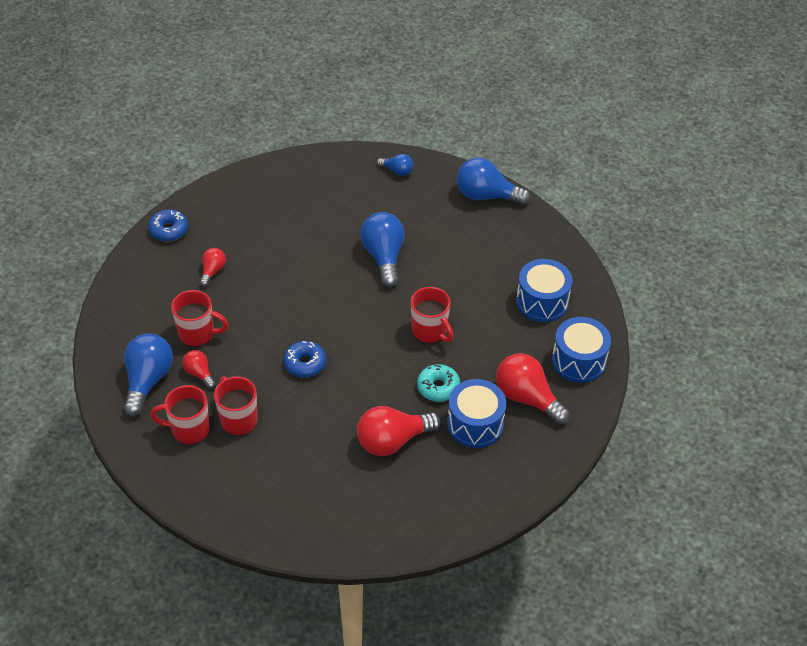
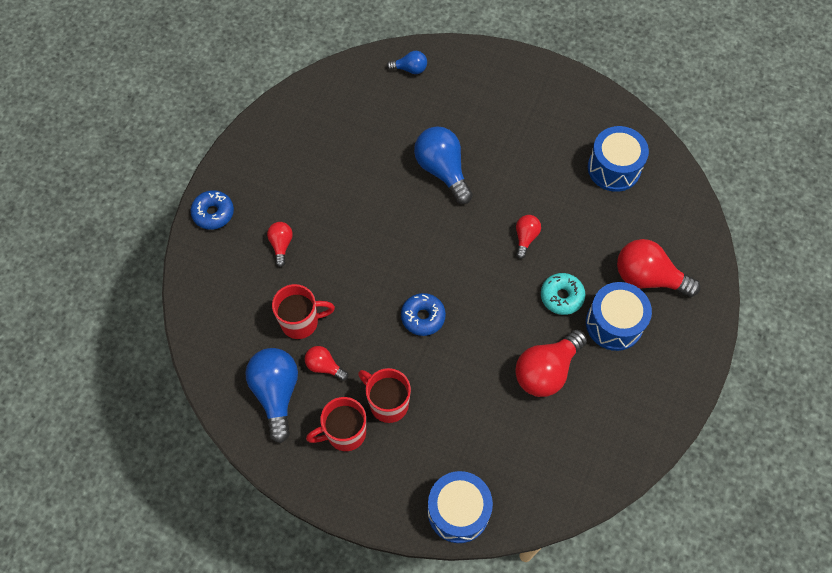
camera: 20 degrees left, 15 degrees up
(430, 331) = (525, 238): red mug -> red light bulb
(486, 196) = (508, 69): blue light bulb -> none
(578, 360) = (676, 220): blue drum -> blue drum (458, 511)

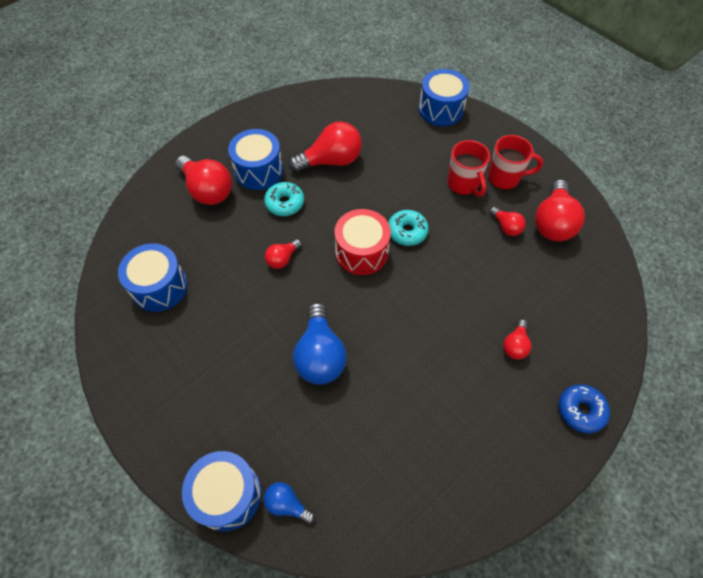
camera: 155 degrees left, 5 degrees down
(276, 393) = (553, 222): blue light bulb -> red light bulb
(301, 322) = (516, 268): red mug -> none
(423, 317) = (407, 231): blue donut -> turquoise donut
(453, 58) = (227, 495): none -> blue drum
(456, 276) = (361, 252): none -> red drum

